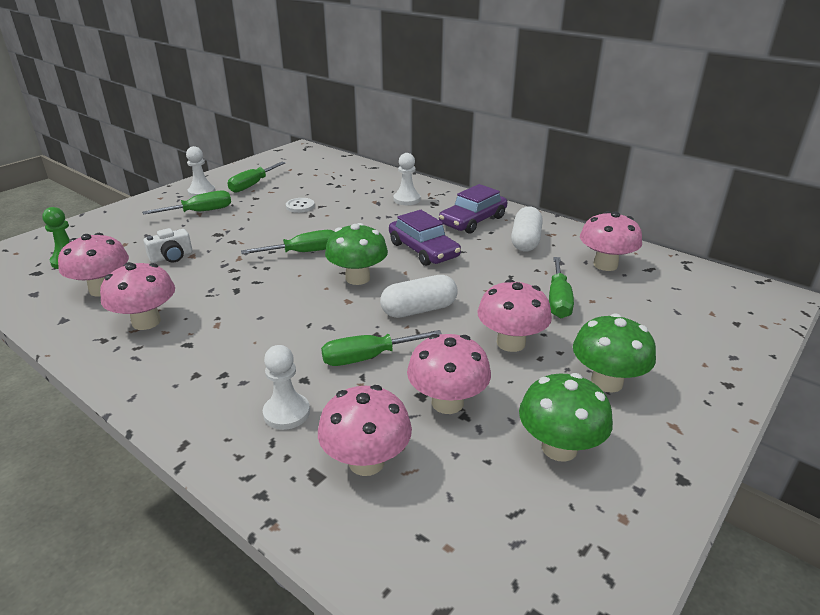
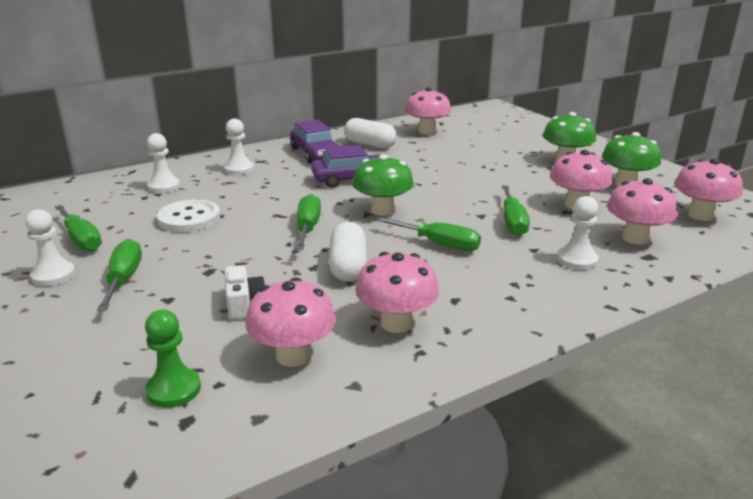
camera: 70 degrees left, 5 degrees down
(300, 206) = (189, 218): white button -> white button, size x1.71
(352, 184) = (164, 186): none -> white pawn
(419, 310) = (452, 195): white capsule -> white capsule (348, 266)
(511, 343) = (513, 175): pink mushroom -> pink mushroom (700, 215)
(558, 300) = (466, 153): green screwdriver -> green screwdriver (439, 244)

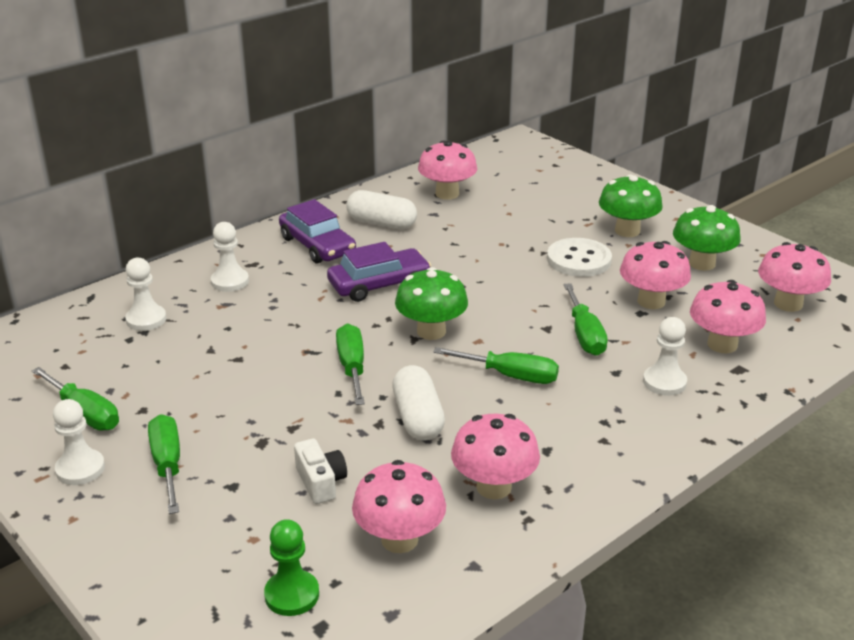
camera: 10 degrees left, 5 degrees up
(189, 218) = (202, 367): white button -> white button (579, 260)

